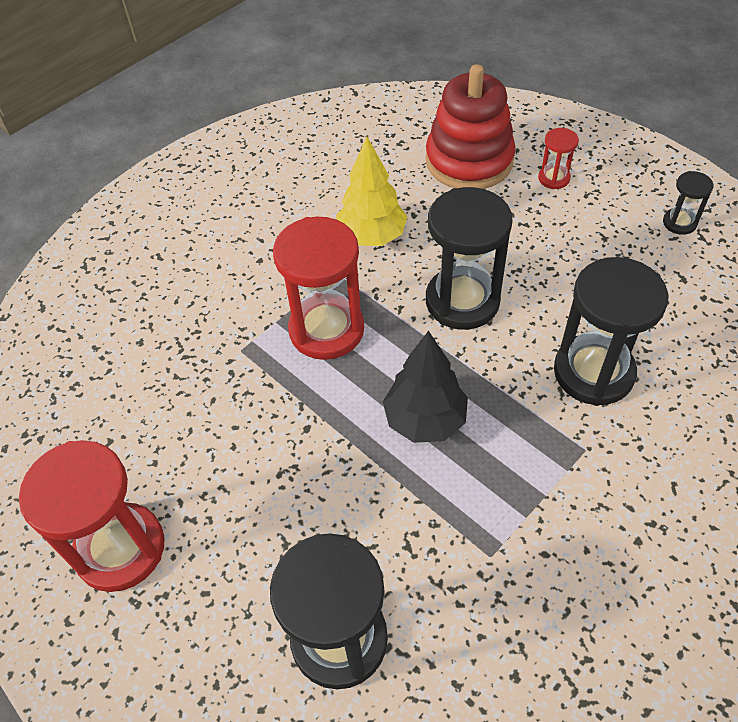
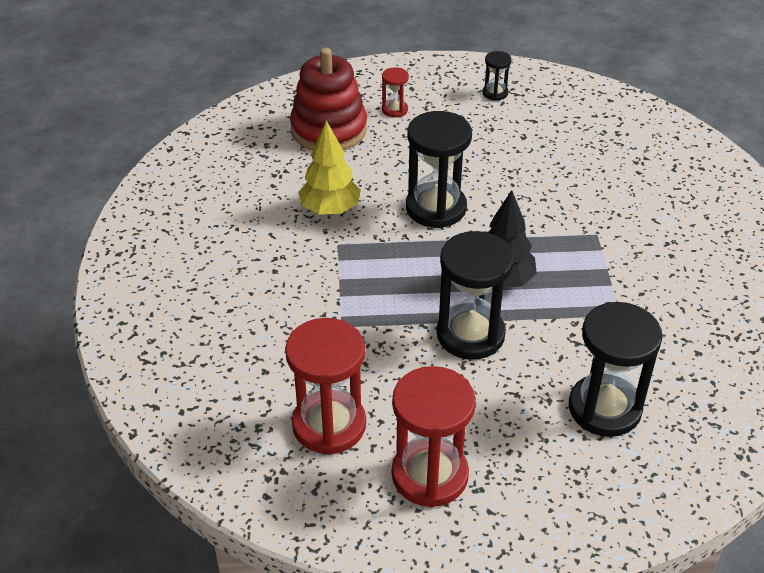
camera: 50 degrees left, 10 degrees down
(326, 330) = (379, 277): red hourglass -> red hourglass (329, 425)
(593, 372) = (552, 196): black hourglass -> black hourglass (470, 334)

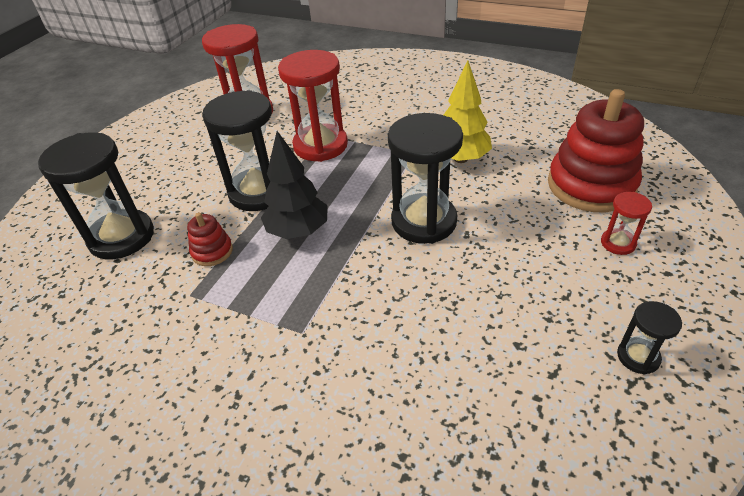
camera: 120 degrees right, 0 degrees up
(429, 475) = (172, 140): red hourglass -> red hourglass (320, 145)
(567, 326) = (212, 251): none -> red stacking toy

